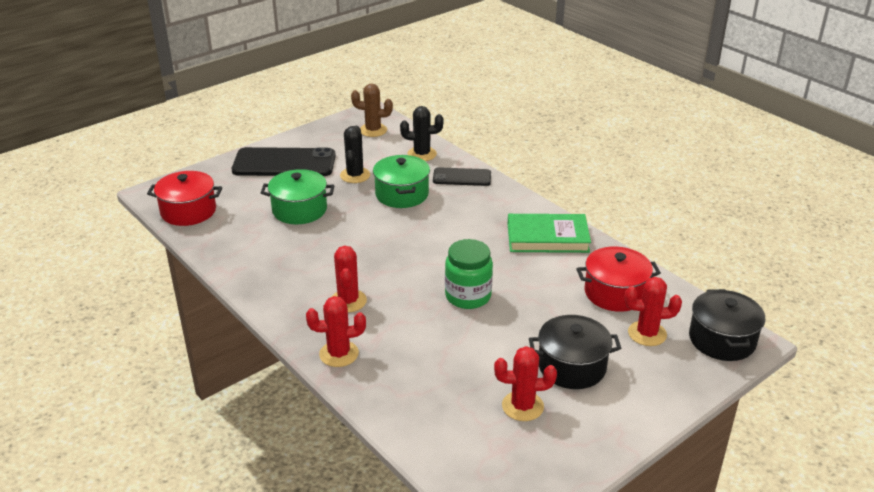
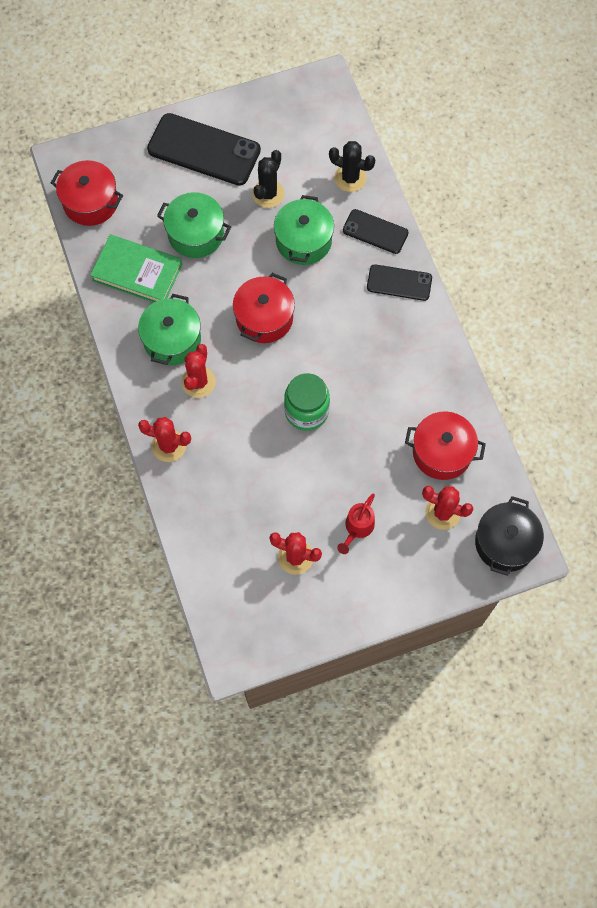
camera: 20 degrees right, 35 degrees up
(307, 279) = (172, 340): none -> green pot
(373, 130) = (315, 117): brown cactus -> none
(391, 246) = (264, 318): none -> red pot
(502, 200) = (399, 283): none -> black phone
(547, 238) = (417, 355): green book -> green book (137, 272)
(572, 366) = (357, 528): black pot -> red watering can

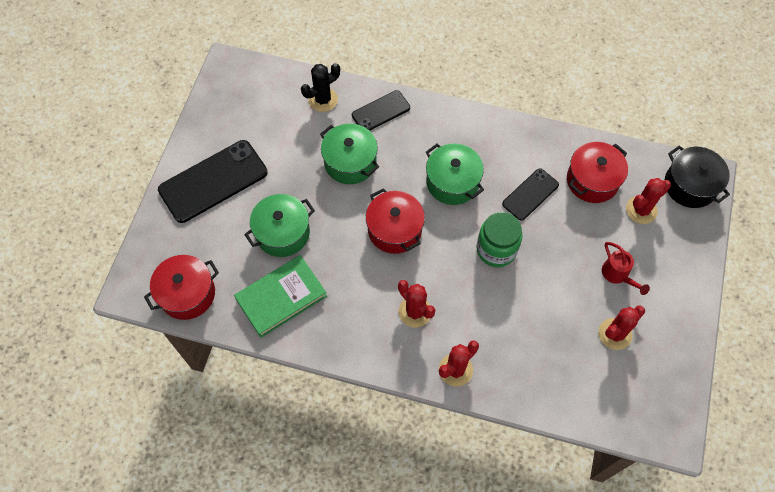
camera: 55 degrees left, 5 degrees down
(172, 340) = (362, 308): green pot -> green pot (452, 182)
(268, 194) = (290, 161): black cactus -> none
(399, 283) = (435, 122): black phone -> black phone (530, 194)

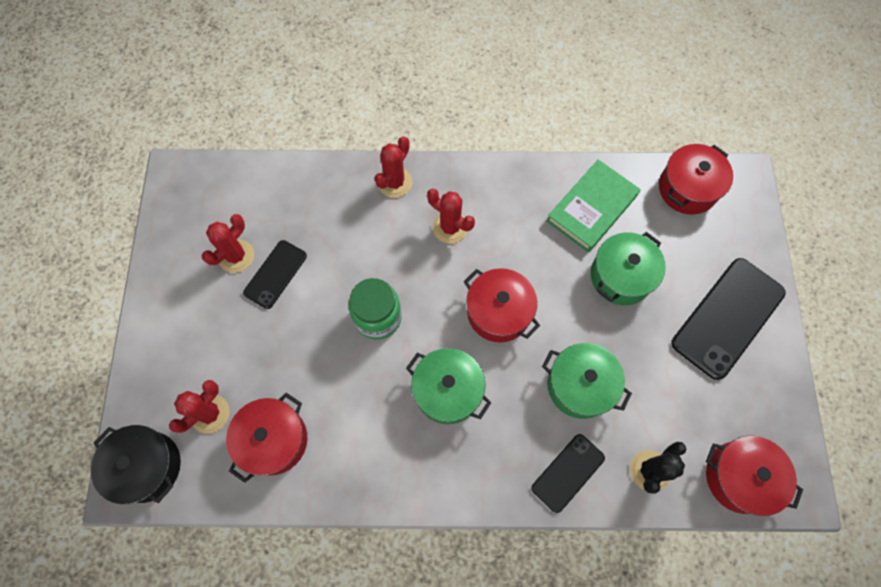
camera: 165 degrees right, 5 degrees up
(263, 82) = (739, 477): none -> red pot
(530, 194) = (349, 399): black phone -> black phone (275, 274)
(617, 275) = (236, 322): red watering can -> none

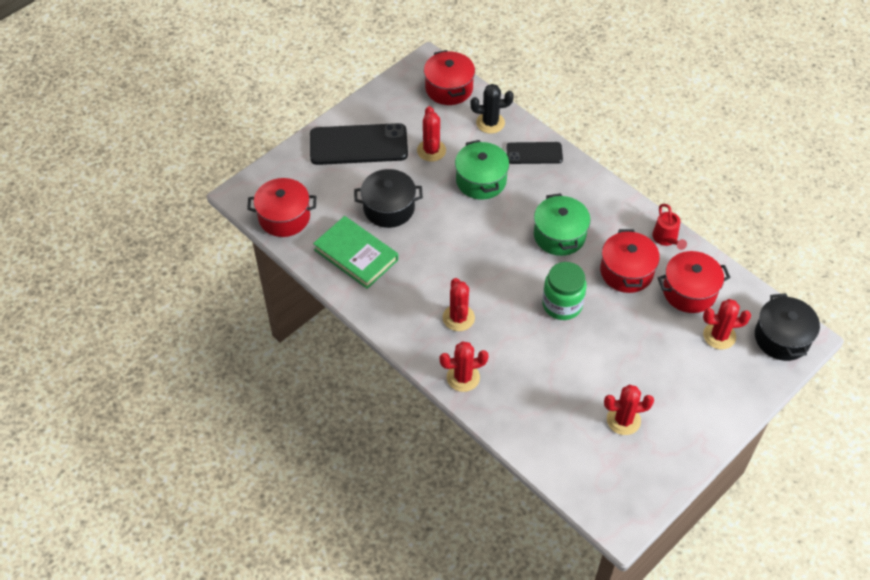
camera: 135 degrees left, 15 degrees down
(275, 274) = (606, 385): black phone -> none
(344, 486) = (666, 239): none -> red watering can
(498, 312) = (484, 248): red pot -> red pot (626, 271)
(591, 208) = (356, 255): green book -> green book turned 45 degrees clockwise
(621, 276) = (389, 208): green pot -> black pot
(661, 376) = (431, 150): none -> red cactus

